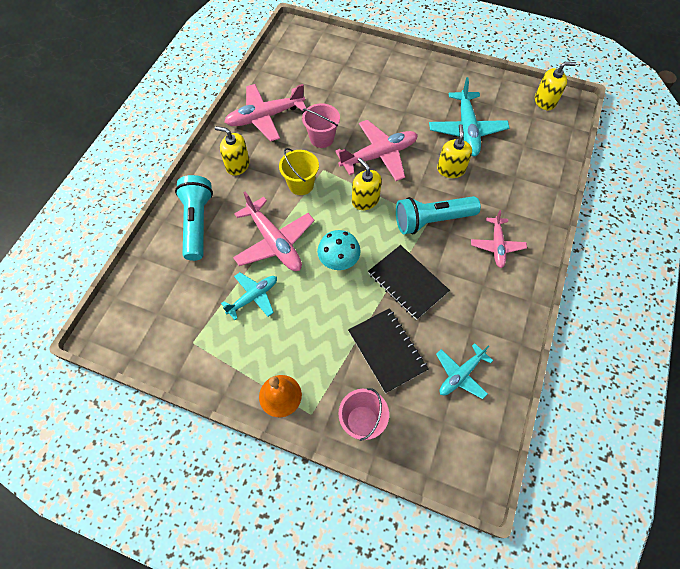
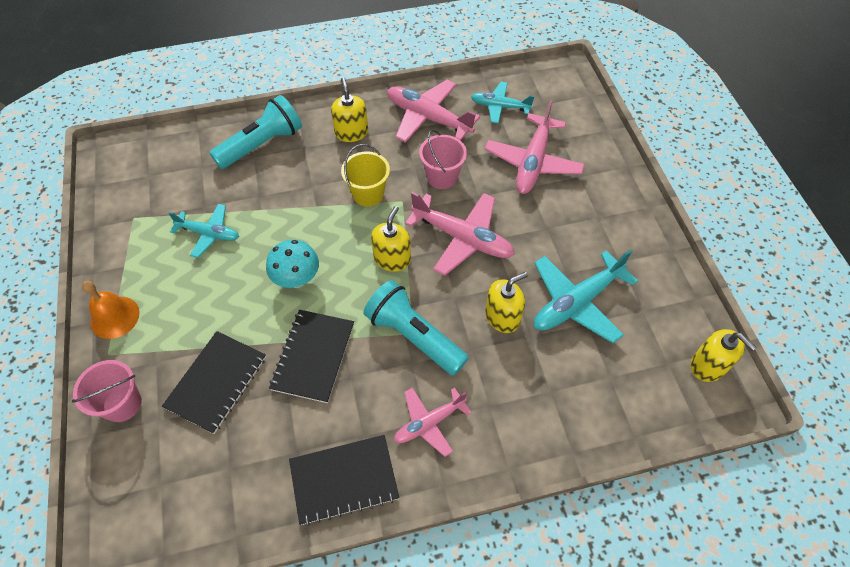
camera: 55 degrees right, 5 degrees down
(274, 242) = (282, 213): pink plane -> pink plane (533, 162)
(460, 374) = (228, 472): turquoise plane -> turquoise plane (500, 106)
(506, 310) = (344, 480): none -> black notebook

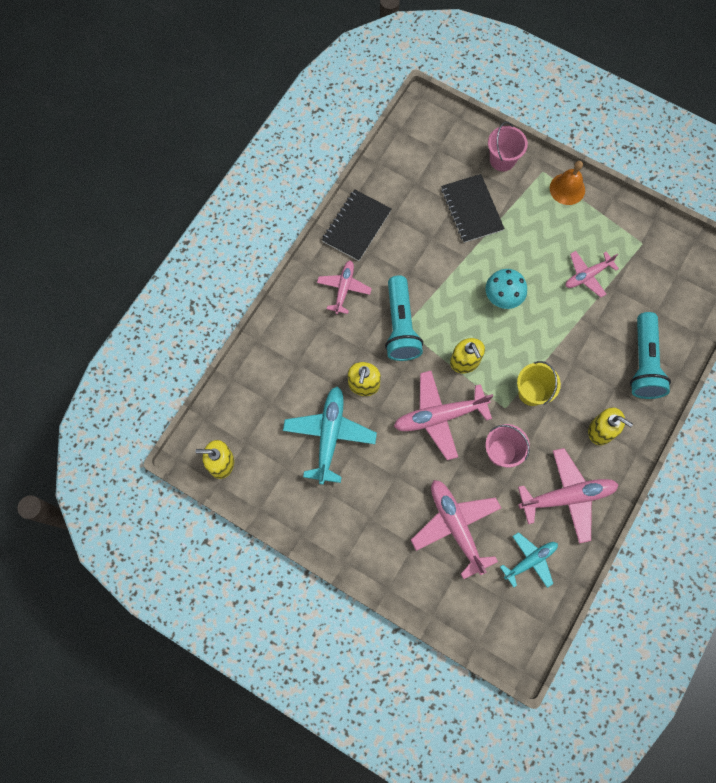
camera: 135 degrees right, 15 degrees up
(209, 234) = (587, 275): turquoise plane -> pink plane
(313, 356) = (440, 266): black notebook -> none
(414, 336) = (400, 326): turquoise flashlight -> turquoise flashlight turned 90 degrees clockwise

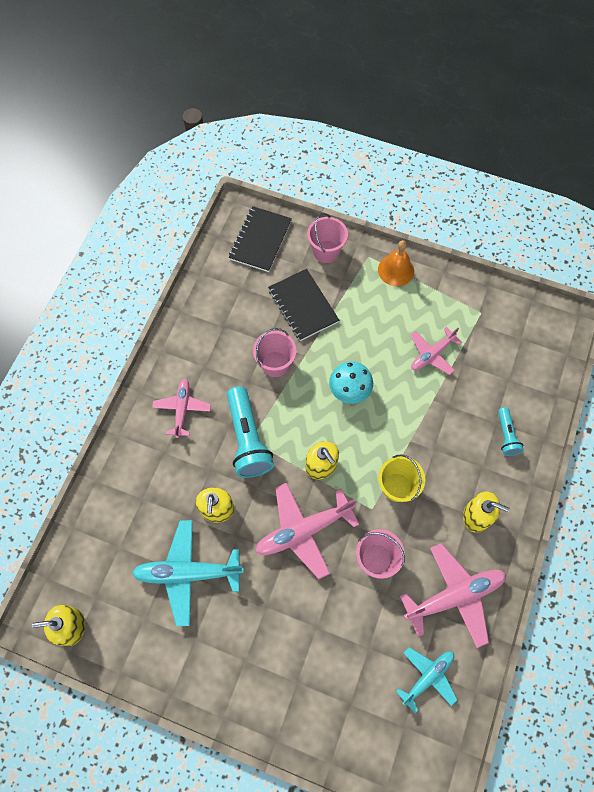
camera: 10 degrees left, 5 degrees down
(329, 435) = (188, 573): turquoise plane -> turquoise plane turned 90 degrees counterclockwise
(356, 226) = (187, 341): black notebook -> black notebook (260, 240)
(436, 261) = (275, 364): none -> pink bucket
(455, 526) = (340, 652): pink plane -> none
(643, 363) = (506, 436): turquoise flashlight -> turquoise flashlight, size x0.53

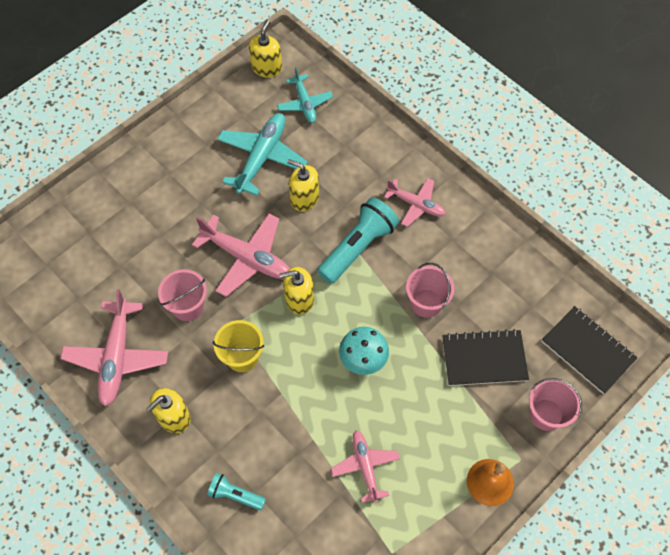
camera: 115 degrees right, 5 degrees down
(248, 439) = (358, 247): turquoise flashlight -> turquoise flashlight turned 120 degrees clockwise
(303, 530) = (247, 258): pink plane -> pink plane turned 120 degrees clockwise
(428, 677) = (69, 301): turquoise plane -> turquoise plane (305, 103)

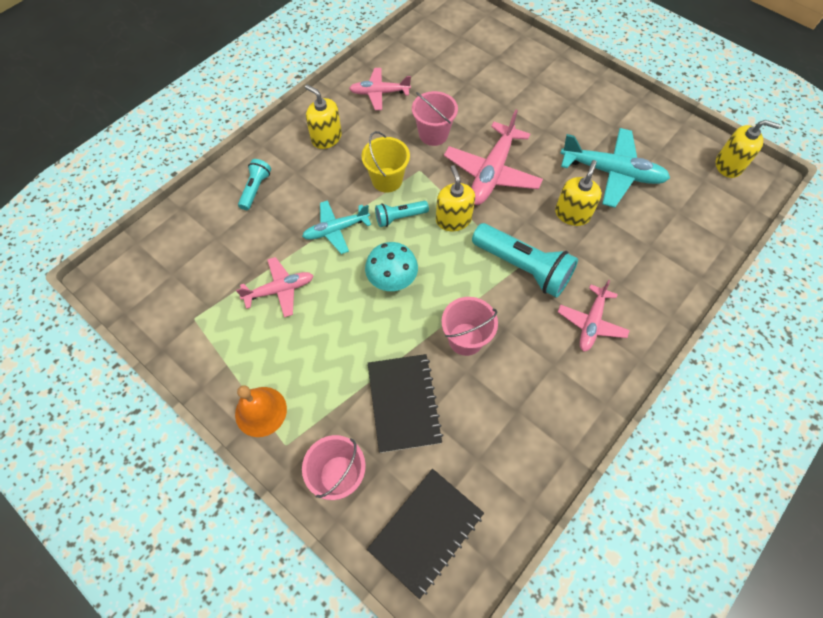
camera: 85 degrees right, 0 degrees up
(117, 357) = (379, 93): pink plane -> pink plane, size x0.62
(291, 348) = (399, 217): none -> turquoise flashlight
(305, 103) = (694, 204): turquoise plane -> turquoise plane (336, 230)

